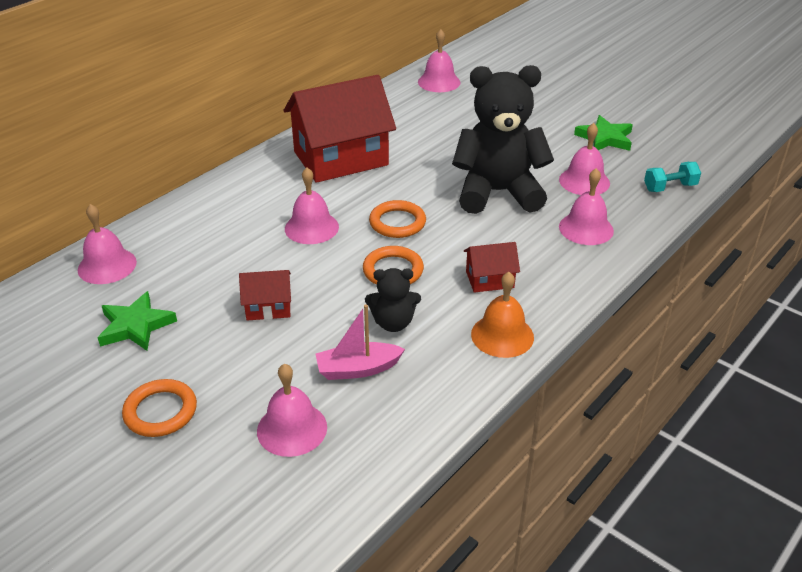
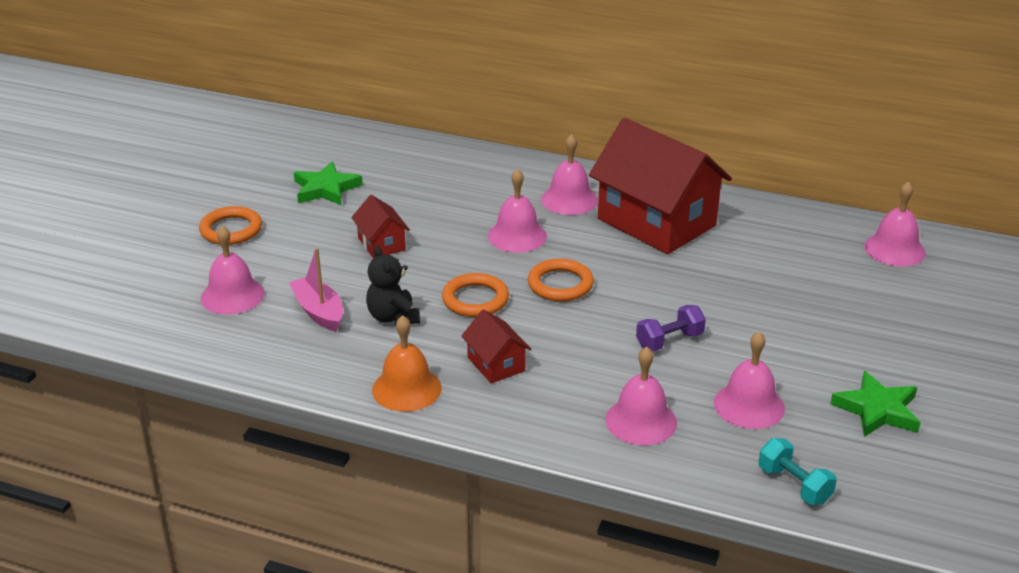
camera: 70 degrees right, 5 degrees down
(107, 265) = (396, 152): pink bell -> pink bell (569, 199)
(498, 192) = (669, 341): black teddy bear -> purple dumbbell

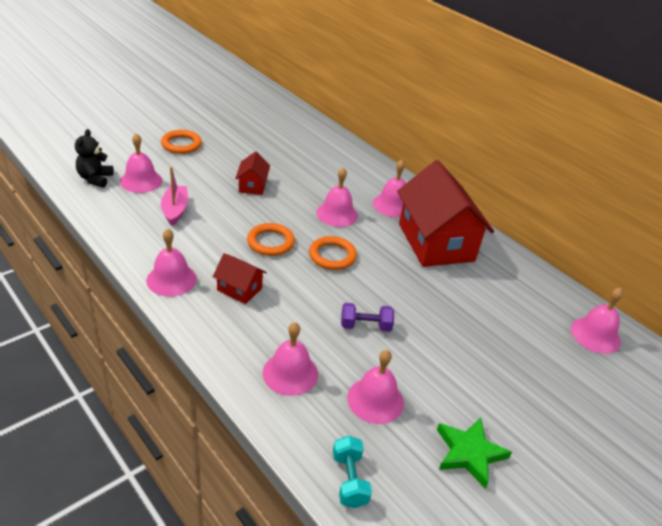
camera: 25 degrees right, 5 degrees up
(326, 189) = (256, 142): green star -> none
(393, 317) = (212, 232): black teddy bear -> black teddy bear (95, 179)
(406, 389) = (171, 279): orange bell -> pink bell
(496, 364) = (239, 289): red house -> red house turned 60 degrees counterclockwise

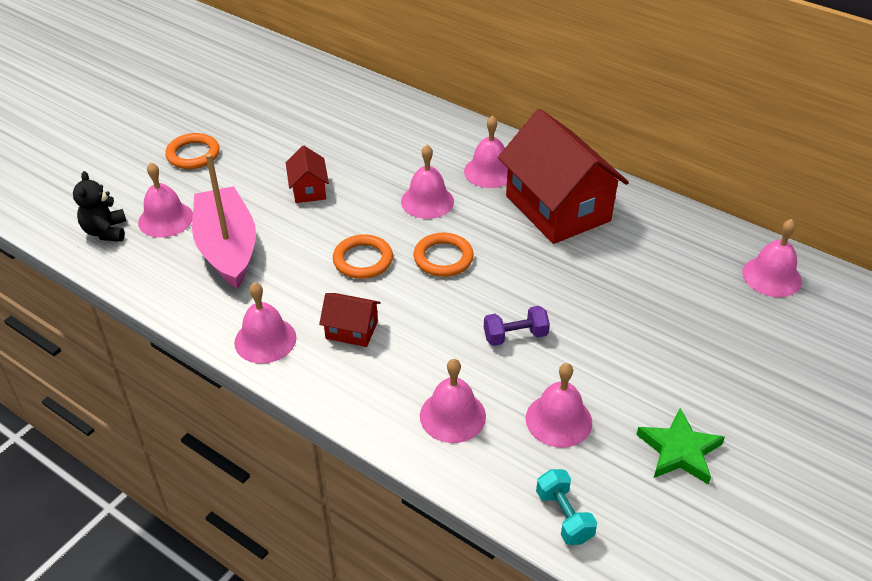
camera: 10 degrees left, 5 degrees up
(175, 210) = (227, 248): pink boat -> pink boat, size x1.78

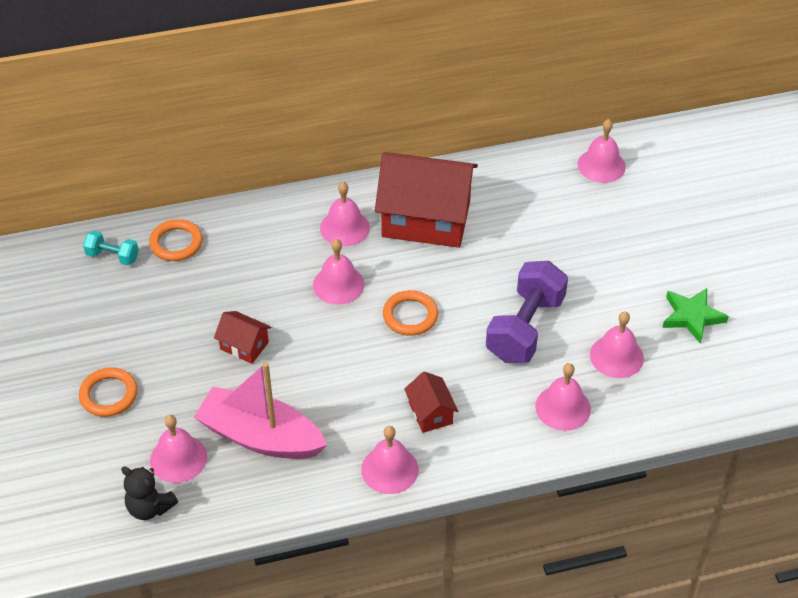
camera: 50 degrees left, 5 degrees up
(351, 330) = (430, 413): red house -> red house turned 75 degrees counterclockwise
(363, 260) = (363, 362): orange ring -> orange ring (176, 243)
(515, 336) = (525, 328): purple dumbbell -> purple dumbbell, size x1.99
(564, 516) = (690, 405): turquoise dumbbell -> turquoise dumbbell (112, 256)

